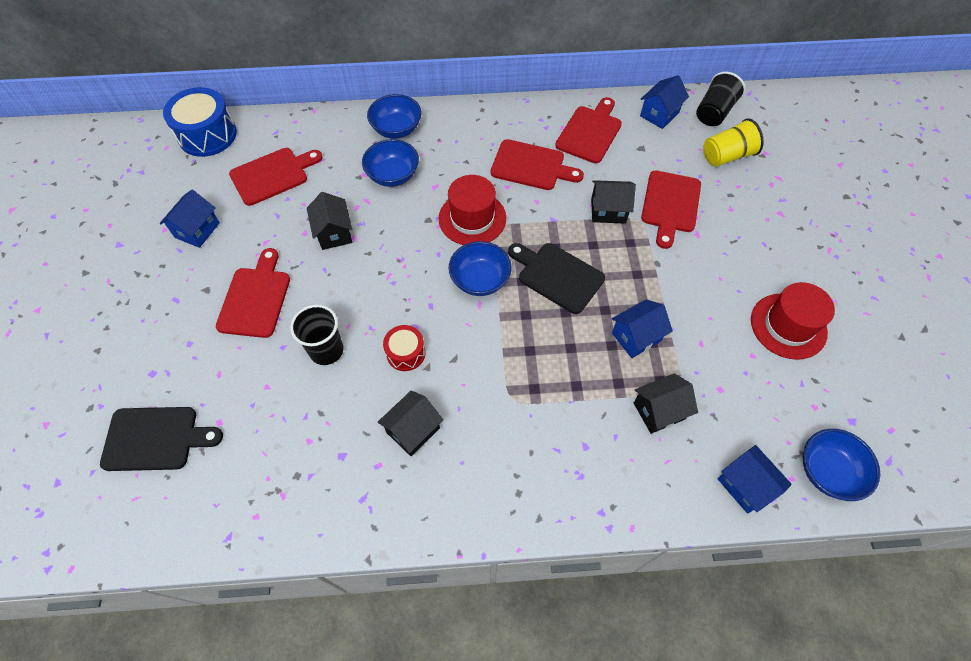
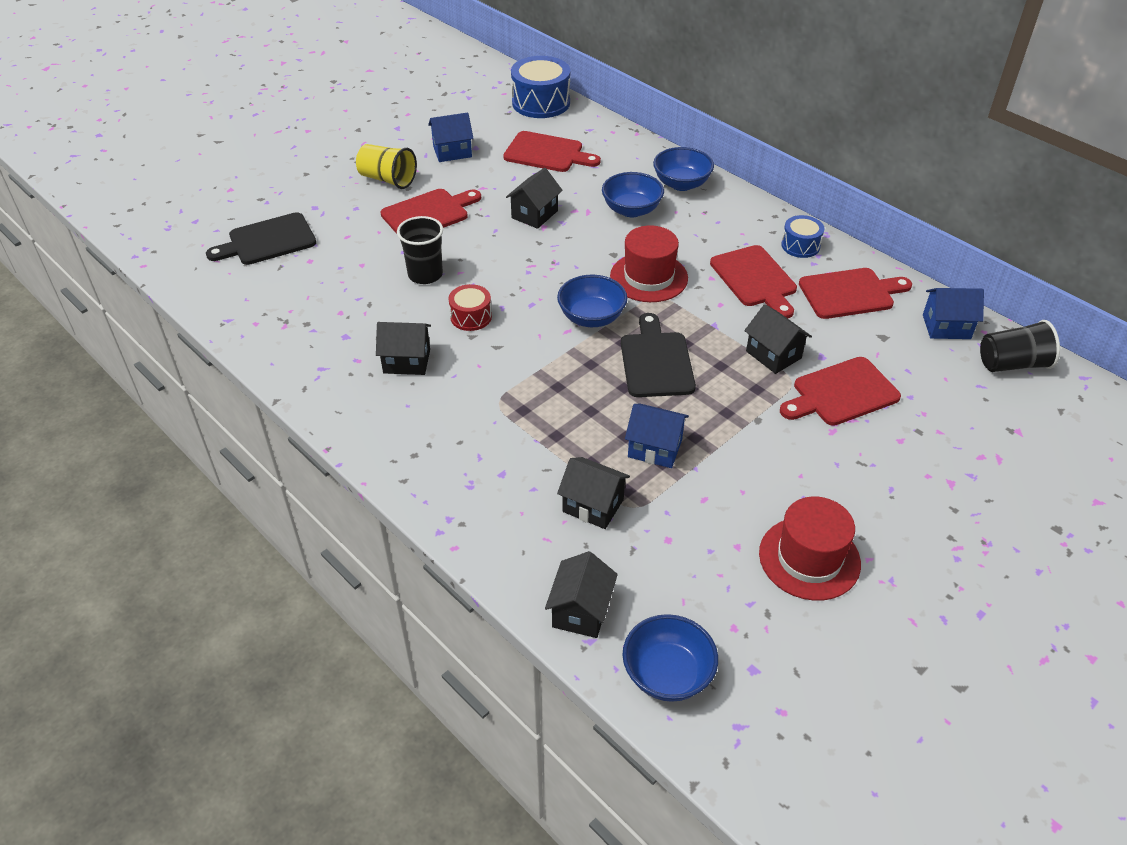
camera: 50 degrees right, 15 degrees down
(156, 438) = (267, 241): black cutting board -> black cutting board turned 105 degrees clockwise
(523, 120) = (800, 245): none -> blue drum
(726, 156) = (966, 403): yellow cup -> yellow cup (387, 179)
(745, 485) = (581, 611): blue house -> black house

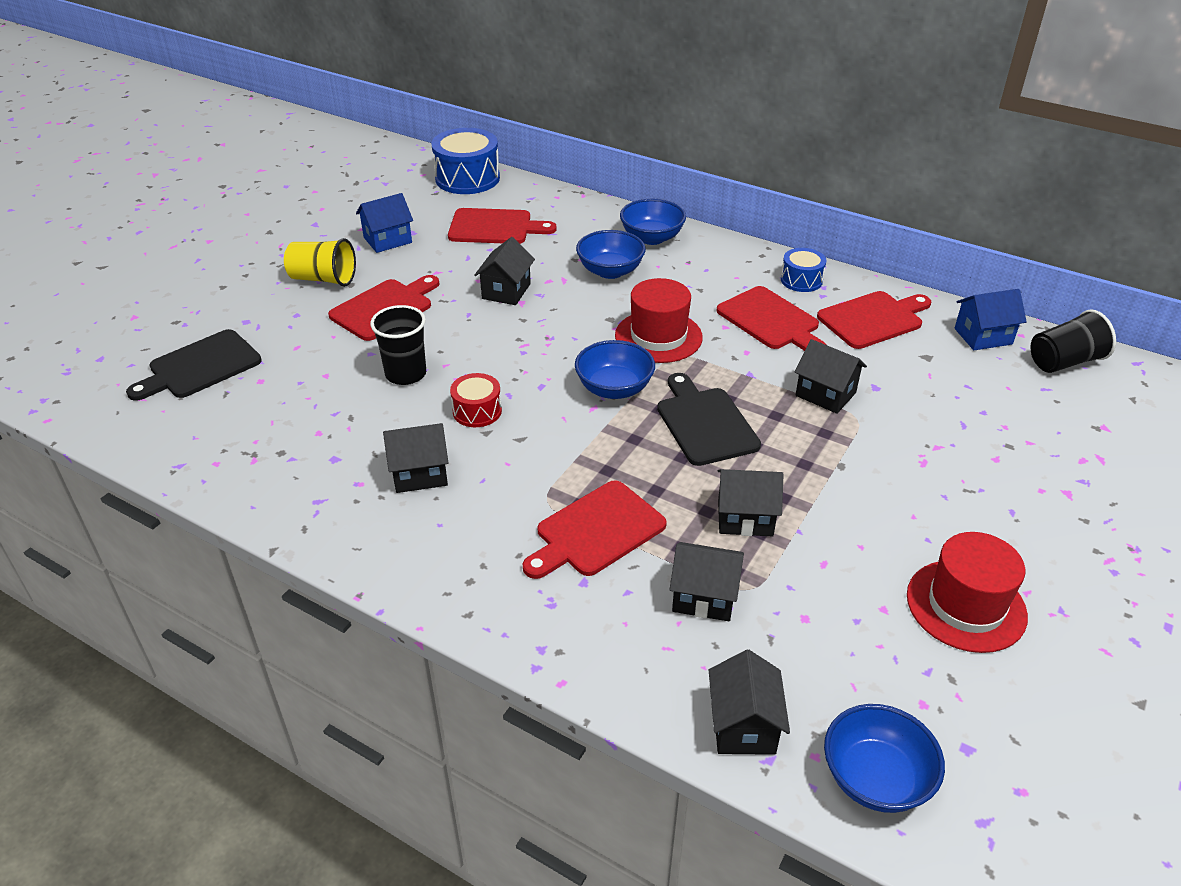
camera: 15 degrees left, 5 degrees down
(655, 448) = (745, 518): blue house -> black house
(841, 393) = (913, 421): red cutting board -> red cutting board (596, 531)

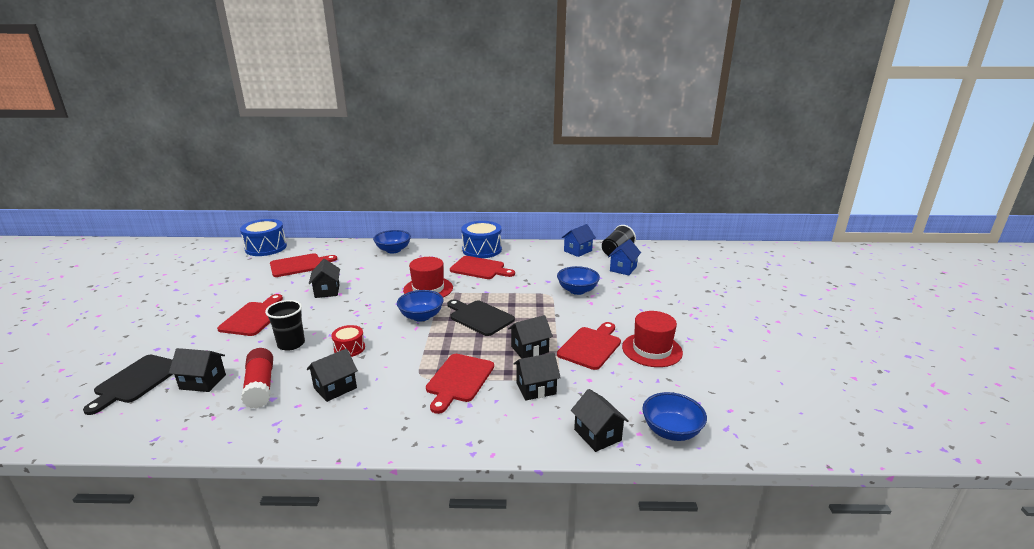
camera: 30 degrees left, 15 degrees down
(323, 279) = (201, 314): yellow cup -> none
(331, 432) = (260, 386): none -> red glue stick
(388, 240) = (233, 286): blue house -> blue house (623, 269)
(610, 271) = (381, 268): blue bowl -> blue bowl (577, 290)
(801, 280) = (482, 250): blue drum -> blue drum, size x1.79
(825, 394) = (528, 290): black house -> black house (203, 382)
(873, 319) = (526, 256): red cutting board -> red cutting board (591, 346)

